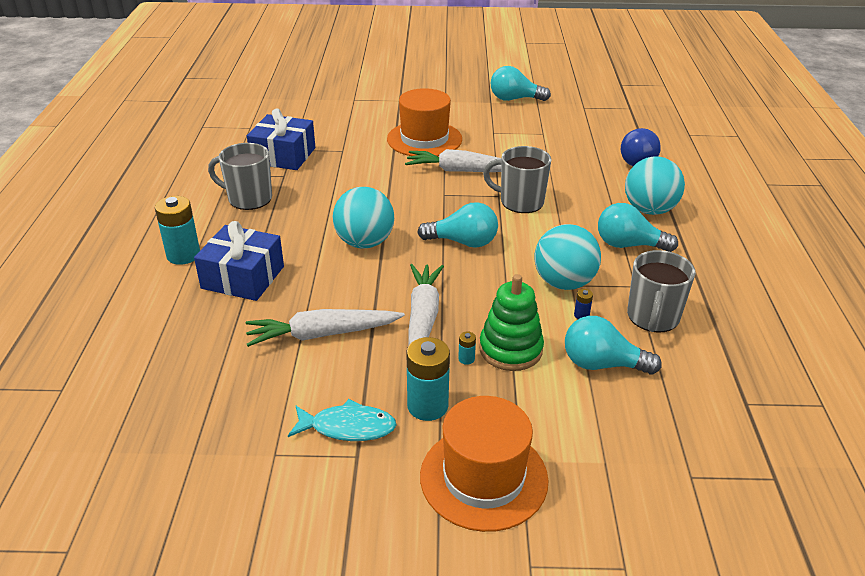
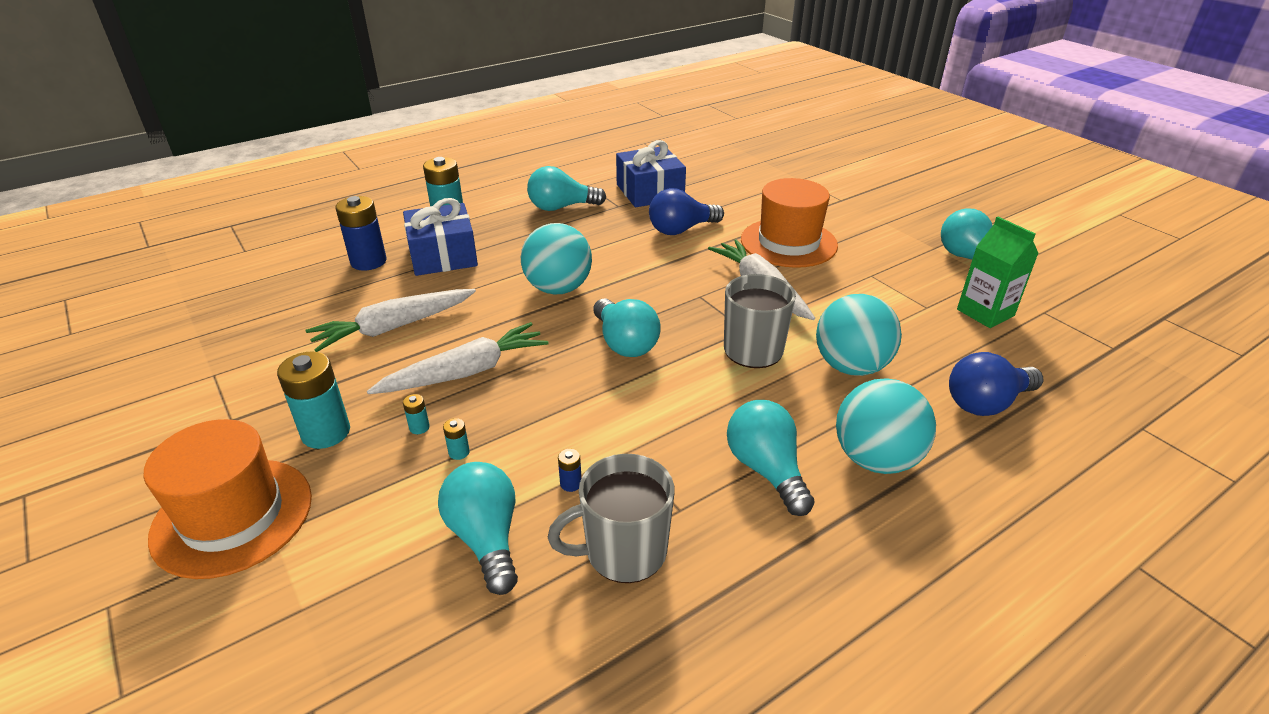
camera: 55 degrees right, 0 degrees up
(197, 319) = (368, 262): none -> blue battery
(248, 198) = (561, 207): grey mug -> turquoise light bulb
(322, 334) = (394, 327): white carrot -> white carrot turned 75 degrees counterclockwise
(348, 427) = (268, 398): turquoise fish -> none
(355, 166) = (681, 230): none -> blue light bulb
(510, 349) = (459, 452): green stacking toy -> turquoise battery
(564, 283) = (623, 444): turquoise ball -> turquoise ball (851, 366)
(566, 121) = (985, 312): none -> green carton

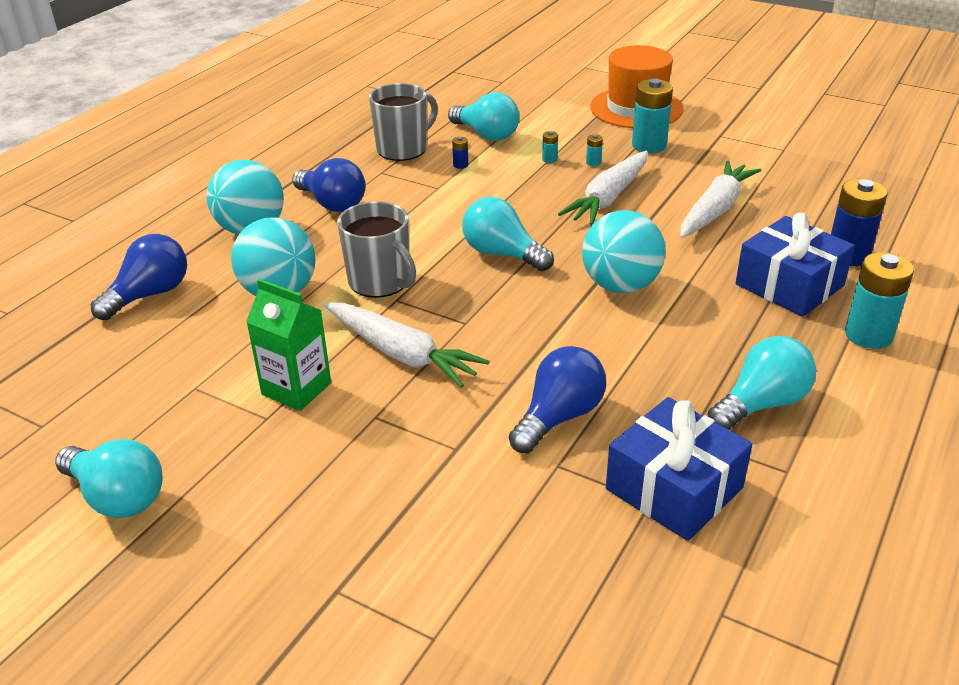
camera: 155 degrees right, 0 degrees up
(766, 470) = (332, 203): turquoise light bulb -> blue light bulb
(788, 243) = (395, 442): orange hat -> none
(985, 312) = (121, 400): green carton -> green carton (296, 389)

